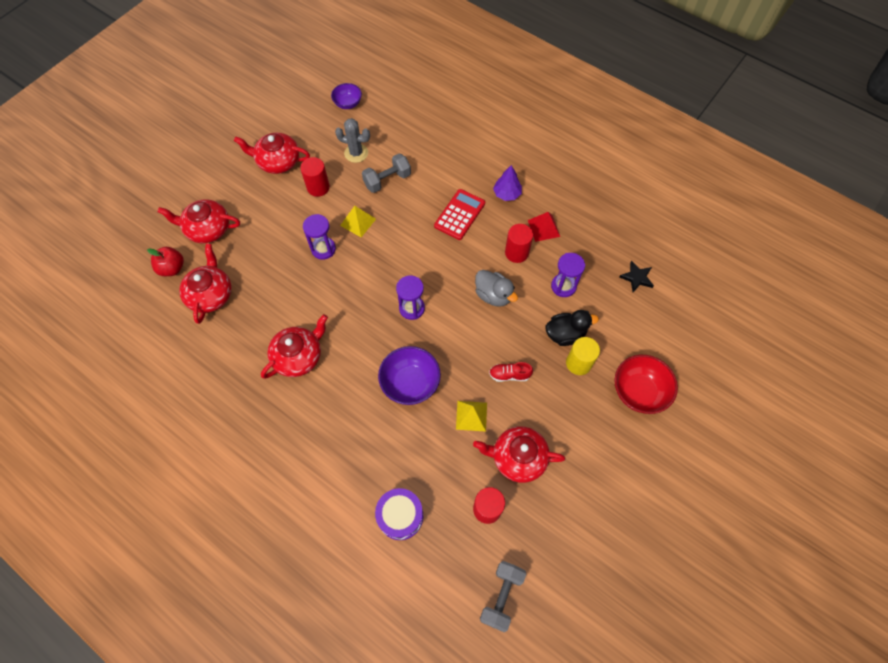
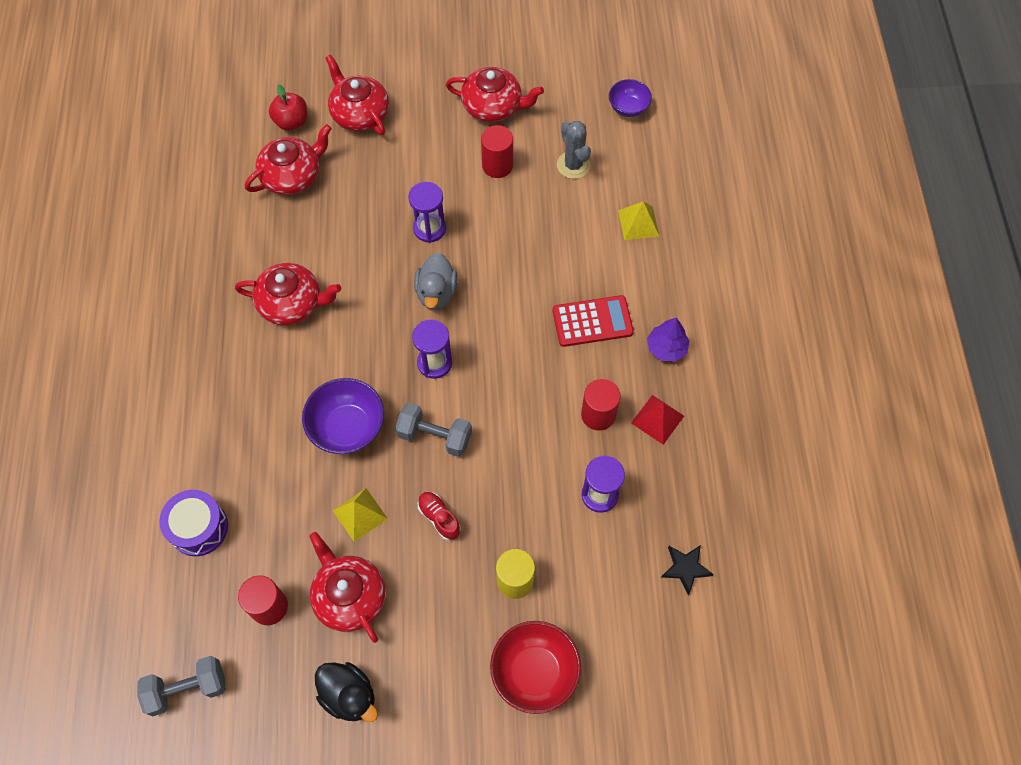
camera: 50 degrees right, 0 degrees up
(278, 161) = (493, 106): red teapot -> red teapot turned 135 degrees clockwise
(358, 222) = (490, 233): yellow pyramid -> yellow pyramid (638, 223)
(387, 180) = (568, 220): grey dumbbell -> grey dumbbell (435, 436)
(493, 295) = (522, 430): grey duck -> grey duck (436, 293)
(565, 334) = (539, 540): black duck -> black duck (349, 695)

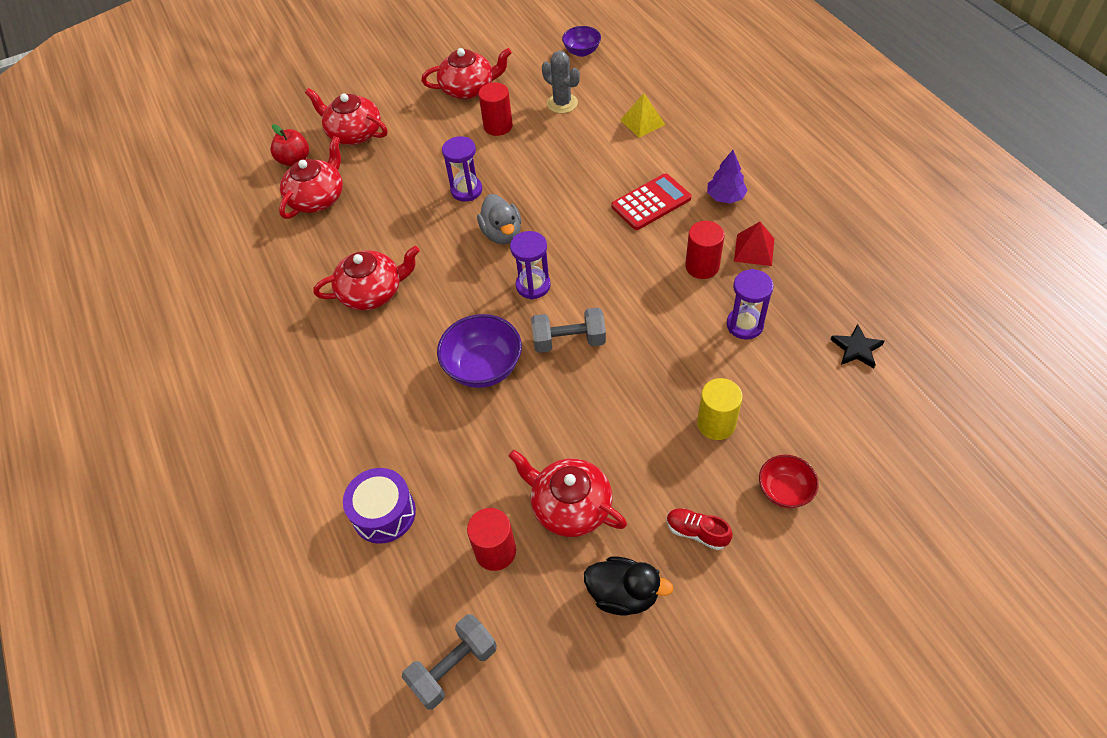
camera: 20 degrees left, 10 degrees down
(360, 514) = (538, 433): yellow pyramid -> none
(439, 518) = (614, 403): red shoe -> red shoe (696, 532)
(534, 672) = (784, 491): red bowl -> red bowl, size x0.62

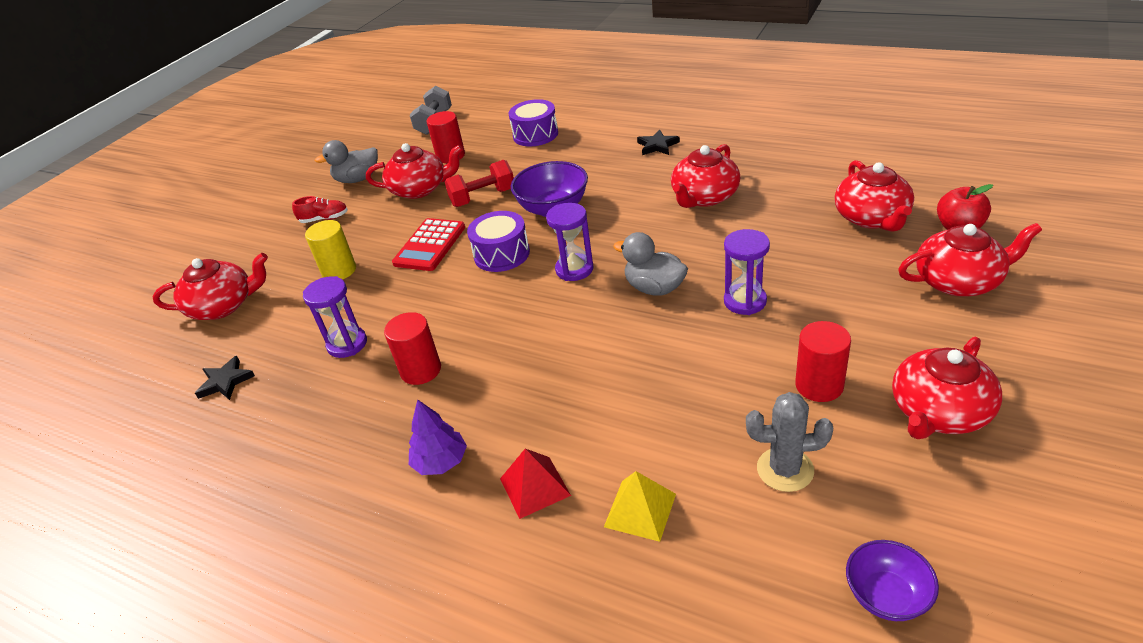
camera: 145 degrees right, 15 degrees down
(318, 388) = (657, 145): none -> black star
(524, 435) = (483, 197): none -> red dumbbell
(569, 341) = (501, 254): grey dumbbell -> purple drum
(623, 594) = (357, 179): black duck -> grey duck
(651, 202) = (528, 403): red calculator -> red calculator (430, 245)
(754, 249) = (371, 418): red pyramid -> red pyramid (535, 487)
(784, 491) = (268, 264): red bowl -> none
(845, 452) = (223, 306): none -> red teapot

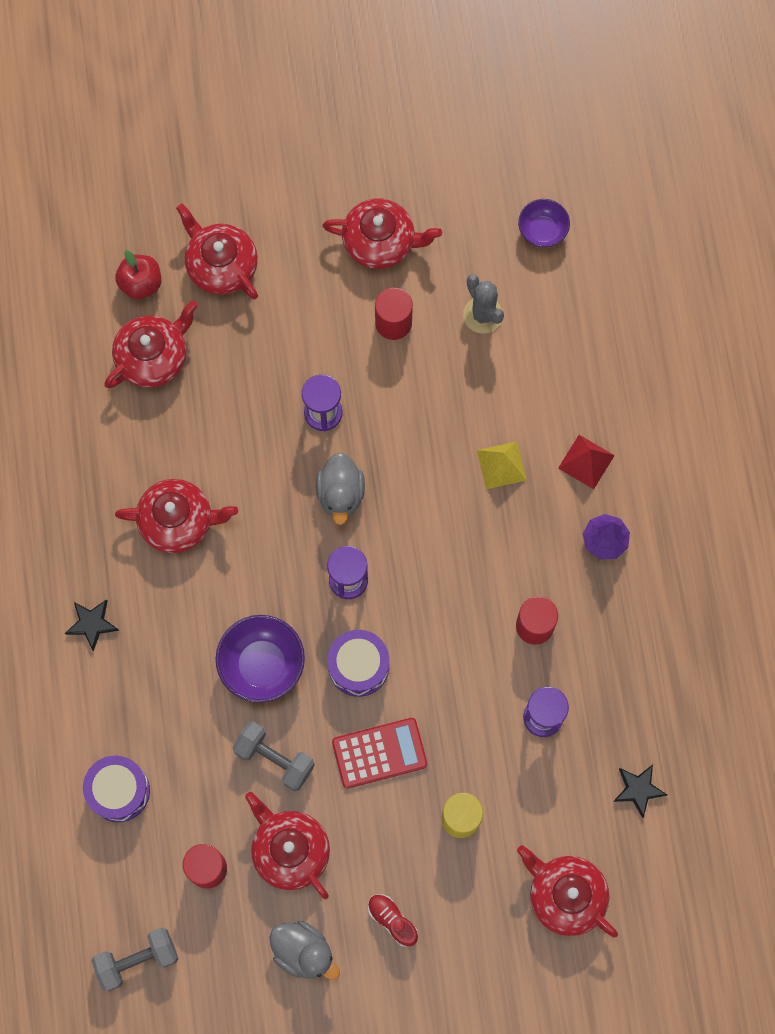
camera: 130 degrees left, 35 degrees up
(483, 197) = (274, 759): red dumbbell -> grey dumbbell
(640, 510) = (564, 385): yellow pyramid -> yellow pyramid (501, 465)

